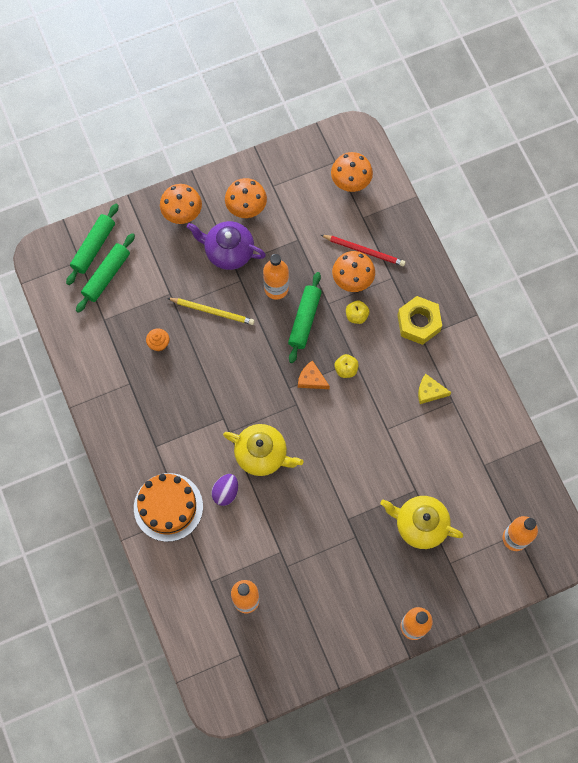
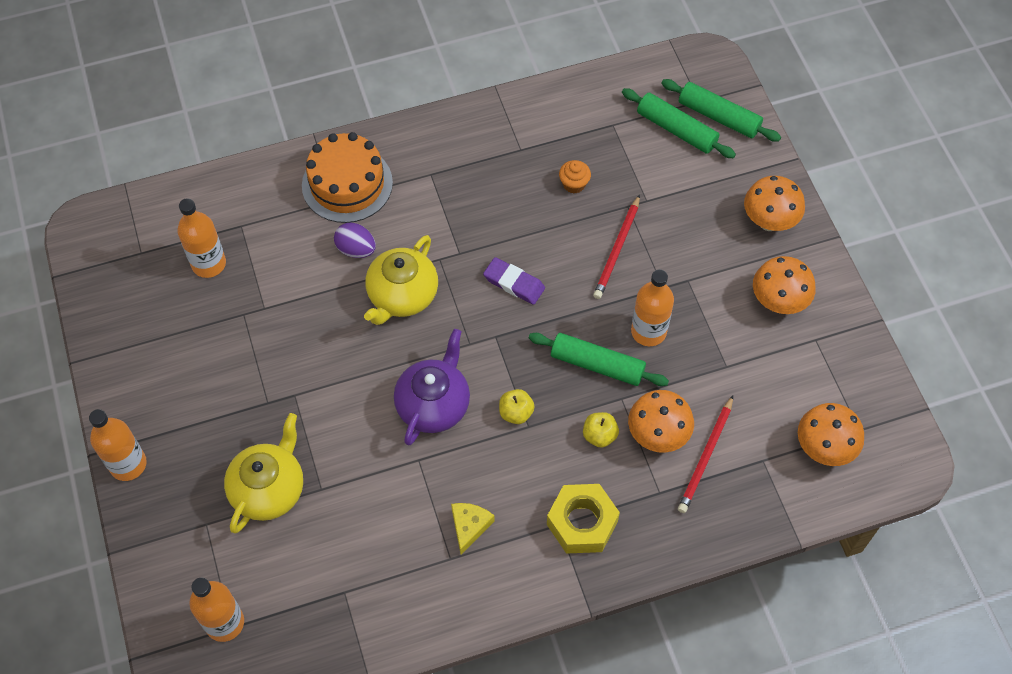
camera: 95 degrees right, 10 degrees down
(212, 311) = (617, 249): yellow pencil -> red pencil
(228, 252) = (708, 275): purple teapot -> purple teapot (434, 405)
(245, 379) = (514, 283): none -> purple eraser
(311, 379) = (505, 366): orange cheese -> none

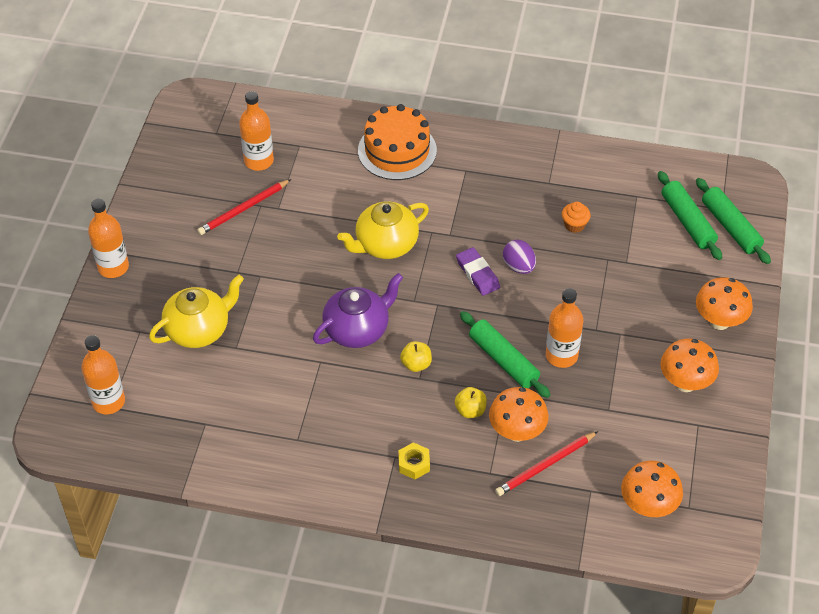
camera: 30 degrees right, 10 degrees down
(356, 249) = (373, 198): purple egg -> purple egg (519, 266)
(469, 526) = (326, 425): yellow cheese -> none
(582, 523) = (414, 464): yellow nut -> yellow nut, size x0.55
(617, 249) = (577, 286): red pencil -> red pencil (243, 209)

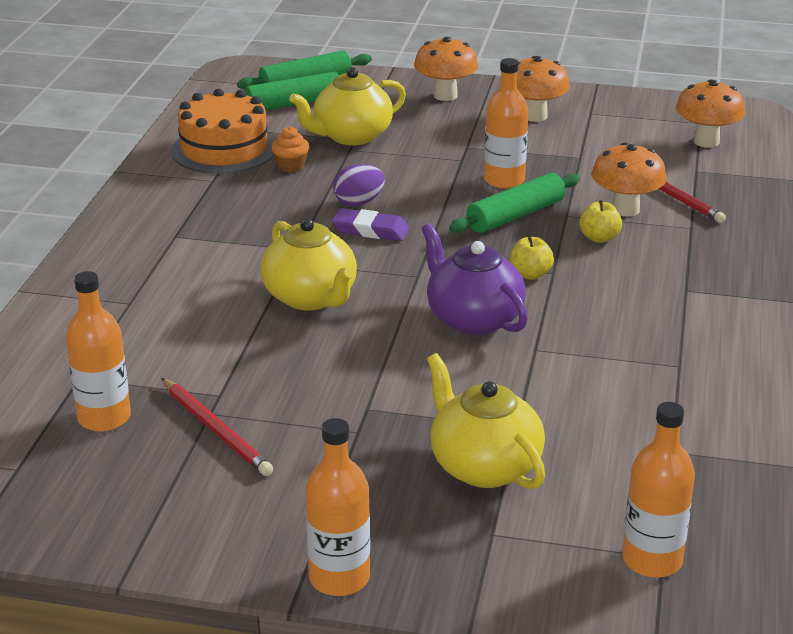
camera: 90 degrees left, 20 degrees down
(397, 150) = (119, 288): orange cake -> orange cake (224, 149)
(414, 464) = (694, 276): yellow nut -> none
(477, 274) = (370, 230): purple eraser -> purple eraser turned 45 degrees clockwise
(631, 259) = (351, 136): none -> yellow teapot

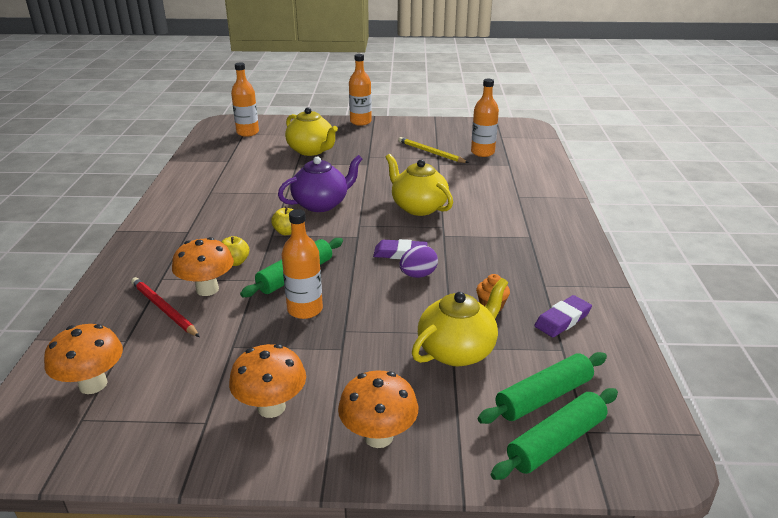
camera: 170 degrees right, 0 degrees up
(216, 430) = (431, 152): red pencil -> yellow pencil
(224, 149) = (562, 320): orange cake -> purple eraser
(473, 319) = (321, 204): purple teapot -> purple teapot turned 75 degrees counterclockwise

